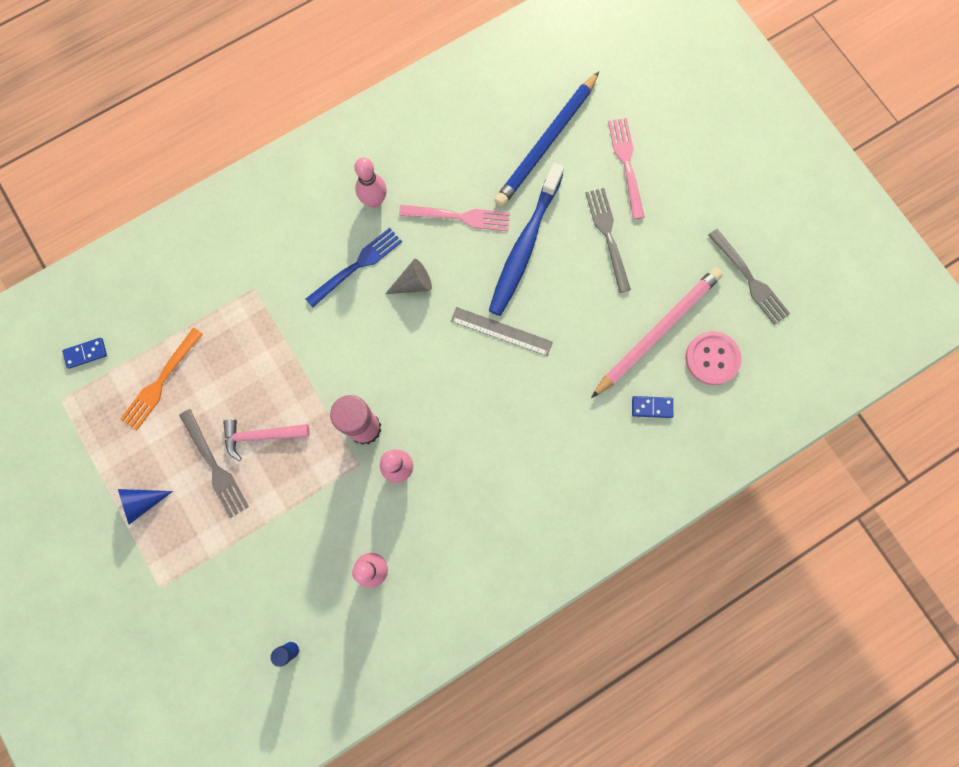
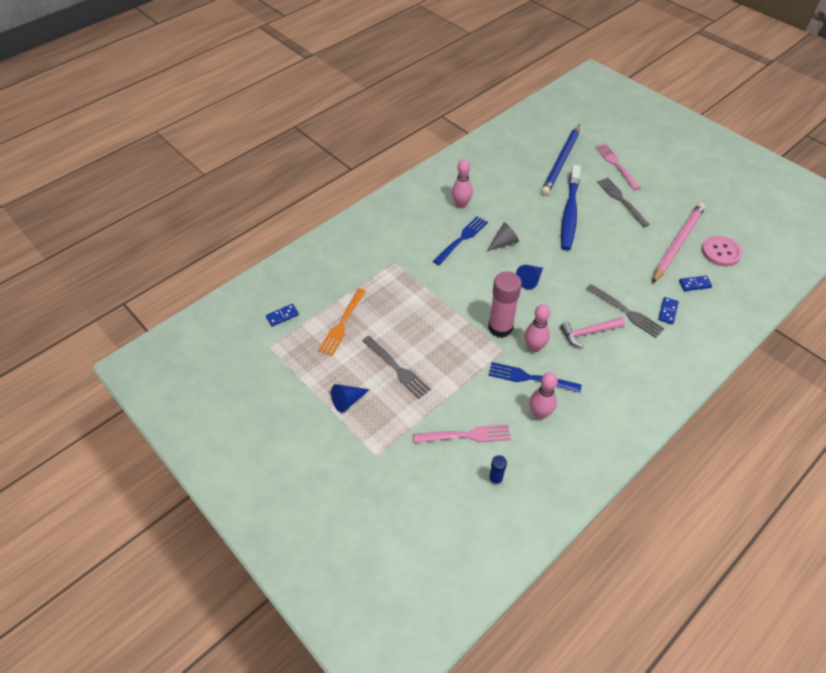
camera: 10 degrees left, 25 degrees down
(261, 436) = (426, 344): pink hammer -> pink hammer (588, 333)
(379, 514) = (530, 378): none -> blue fork
(429, 356) = (530, 280): none -> blue cone
(459, 217) = (520, 205): pink fork -> pink fork (465, 435)
(501, 331) = (574, 259): grey ruler -> none
(596, 445) = (668, 311): none -> blue domino
(749, 279) = (722, 208): grey fork -> grey fork (626, 312)

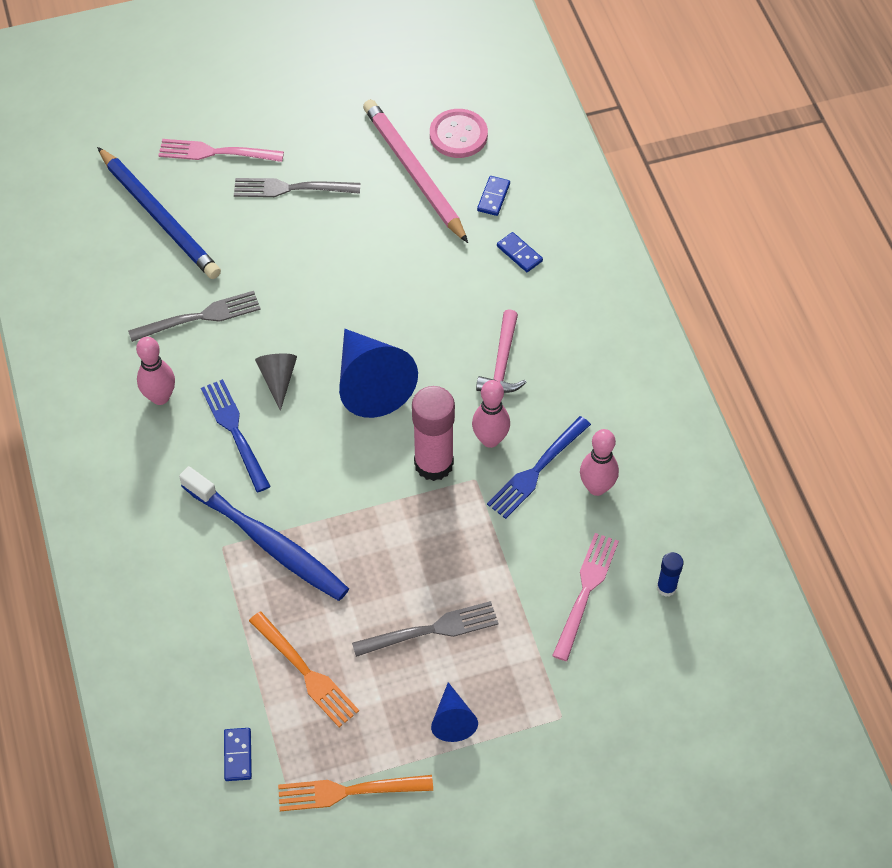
camera: 65 degrees left, 5 degrees up
(283, 370) = (349, 791): none -> orange fork
(530, 280) = (370, 383): blue cone -> blue cone, size x1.95
(570, 213) = (273, 265): blue toothbrush -> blue toothbrush (267, 541)
(626, 312) = (493, 300): grey fork -> grey fork (199, 317)

